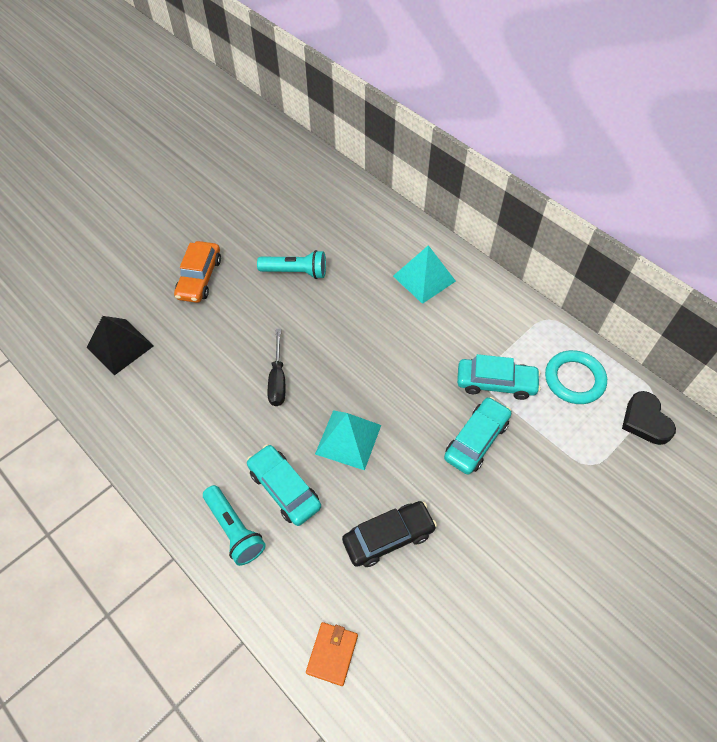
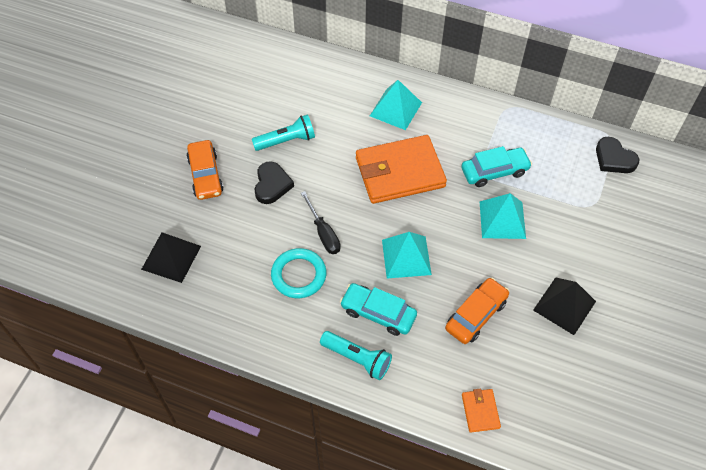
camera: 25 degrees left, 0 degrees up
(256, 311) = (272, 185): none -> black heart
(388, 537) = (476, 315): black car -> orange car
(392, 345) = (400, 172): none -> orange wallet
(476, 440) = (502, 219): turquoise car -> turquoise pyramid
(497, 570) = (564, 305): none -> black pyramid
(574, 379) = (550, 147): turquoise ring -> turquoise ring (299, 275)

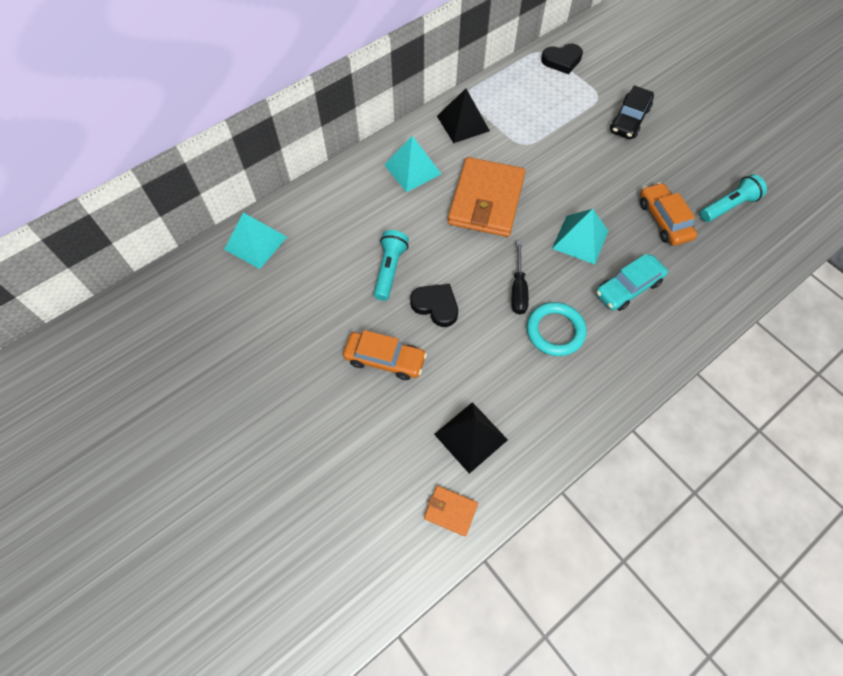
camera: 60 degrees left, 5 degrees up
(323, 233) = (518, 289): black screwdriver -> black screwdriver turned 90 degrees clockwise
(357, 359) = (668, 326): turquoise flashlight -> turquoise flashlight (728, 206)
(480, 411) = (756, 262): orange wallet -> orange wallet (450, 511)
(494, 171) = (527, 137): turquoise car -> none
(502, 219) = (579, 156): turquoise pyramid -> turquoise pyramid (255, 243)
(564, 305) = (682, 160): black pyramid -> black pyramid (463, 123)
(581, 242) = (629, 120): none -> black car

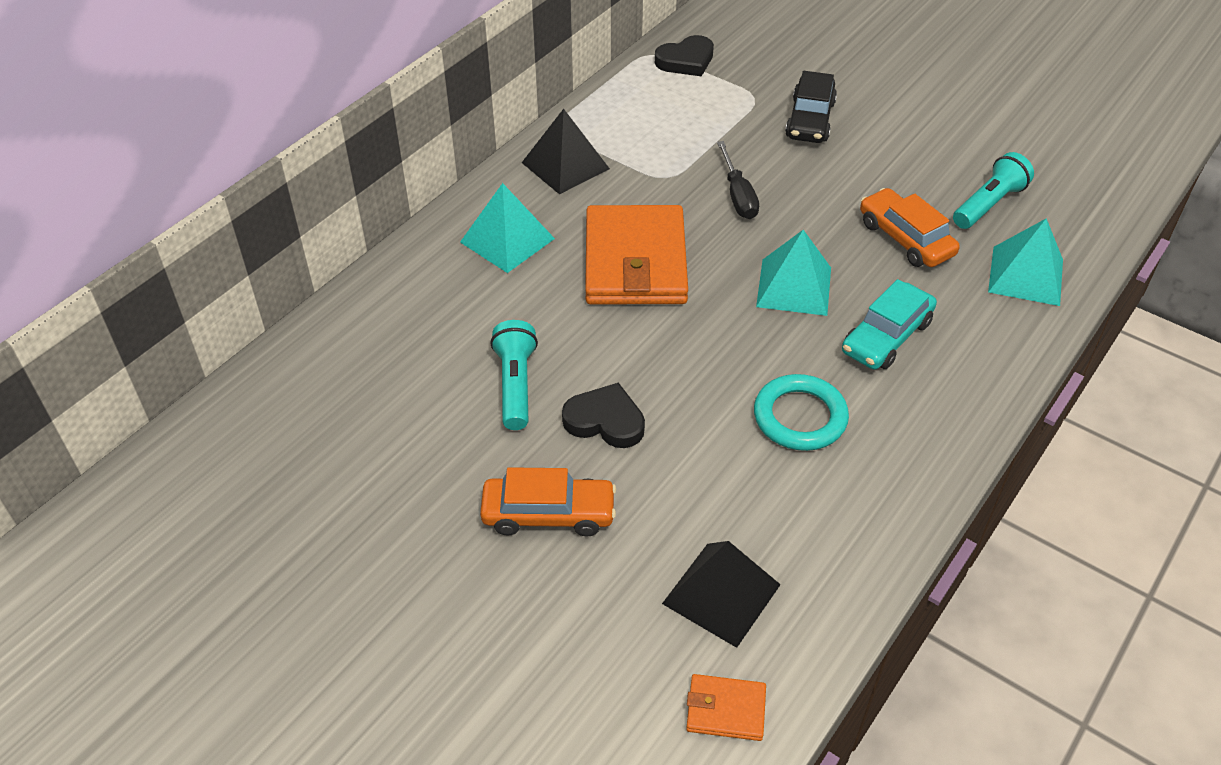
camera: 15 degrees left, 15 degrees down
(255, 243) = (282, 390): turquoise pyramid -> turquoise pyramid (1025, 275)
(518, 289) = (725, 372): black screwdriver -> black screwdriver (738, 195)

